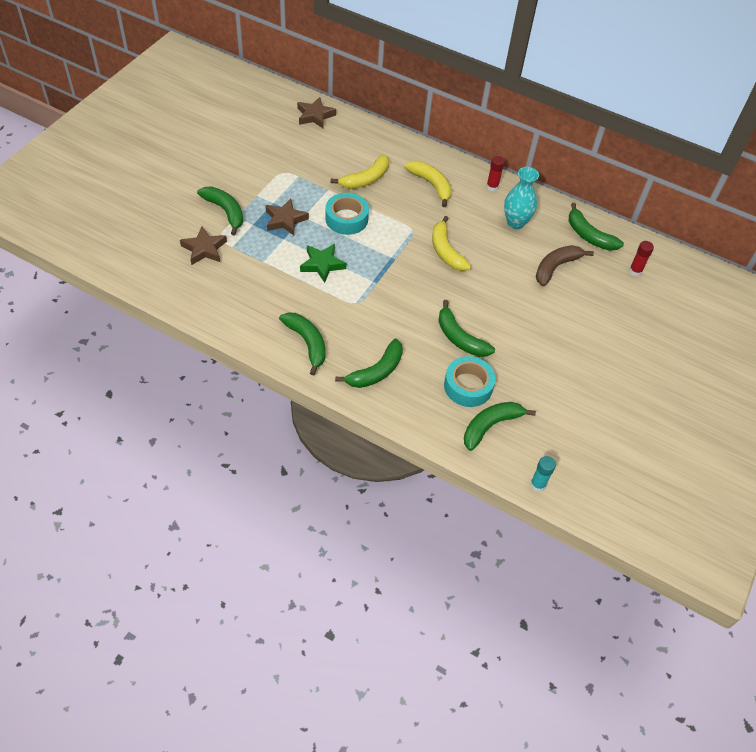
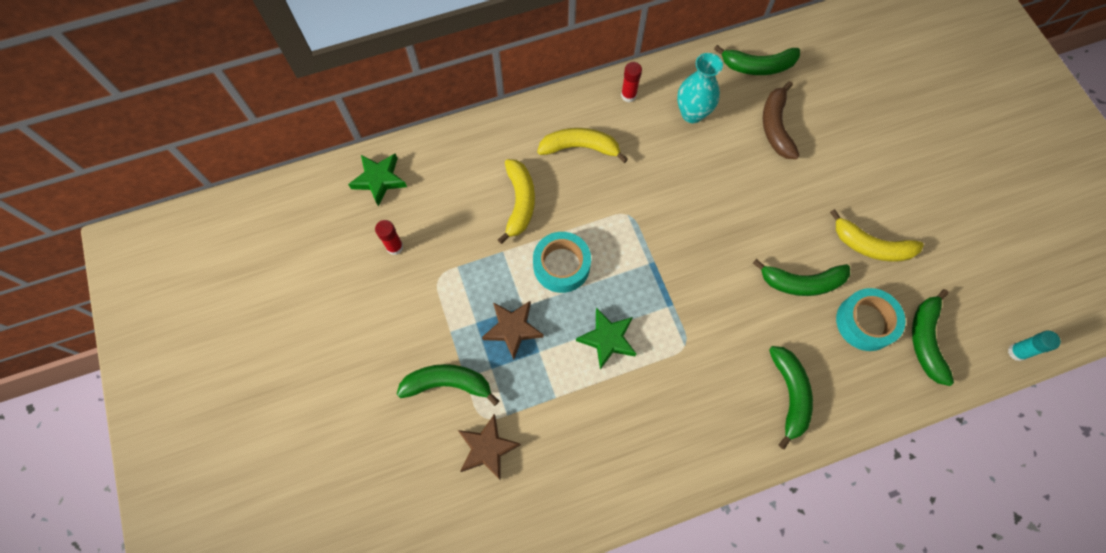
camera: 45 degrees left, 15 degrees up
(307, 343) = (705, 436): green banana -> none
(315, 116) = (379, 180): brown star -> green star
(446, 251) = (681, 206): yellow banana -> yellow banana (871, 246)
(635, 271) = (829, 66): red glue stick -> red glue stick (395, 247)

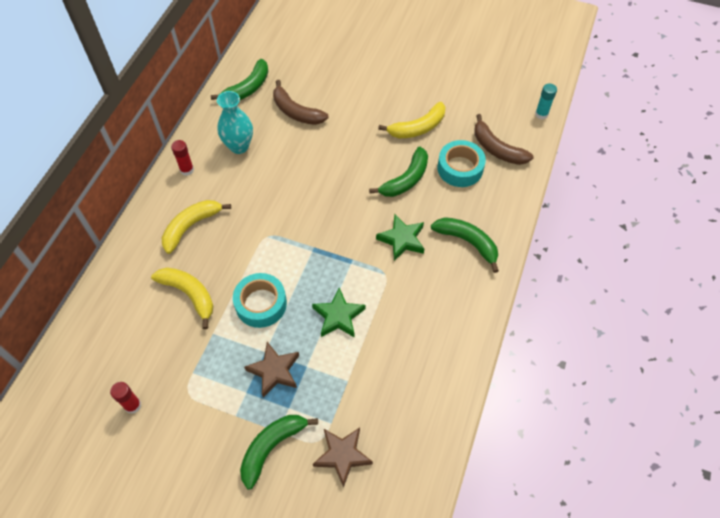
camera: 50 degrees left, 10 degrees down
(379, 180) = (69, 376): green star -> green star (402, 240)
(925, 340) = (497, 149): green banana -> brown banana

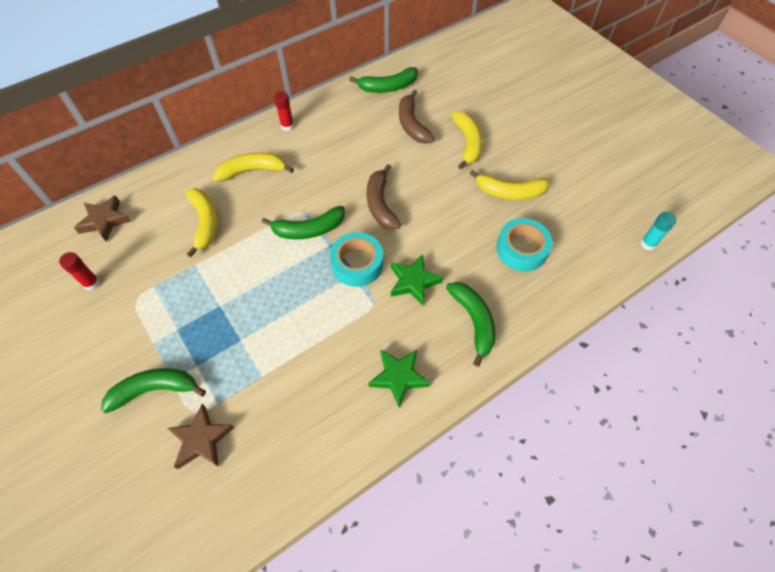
camera: 35 degrees right, 0 degrees up
(239, 146) = (342, 128): turquoise vase -> none
(261, 304) = (250, 264): turquoise tape -> turquoise tape (357, 264)
(274, 371) = (212, 327): brown star -> brown star (105, 221)
(338, 316) = (302, 314): green star -> green star (398, 377)
(354, 104) = (467, 143): none -> yellow banana
(406, 179) = (461, 231): green banana -> green banana (308, 229)
(497, 149) = (574, 251): brown banana -> brown banana (380, 204)

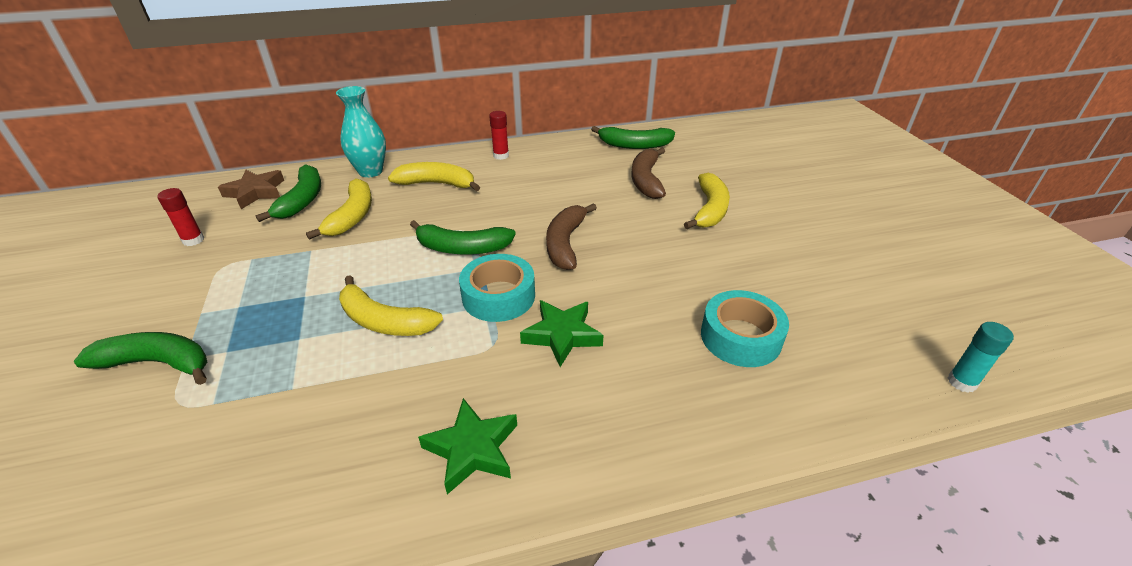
camera: 20 degrees right, 20 degrees down
(188, 172) = (370, 171): none -> turquoise vase
(201, 439) = (157, 441): brown star -> none
(473, 321) = (626, 408): green banana -> green banana (302, 200)
(509, 192) = (748, 269): yellow banana -> yellow banana (384, 321)

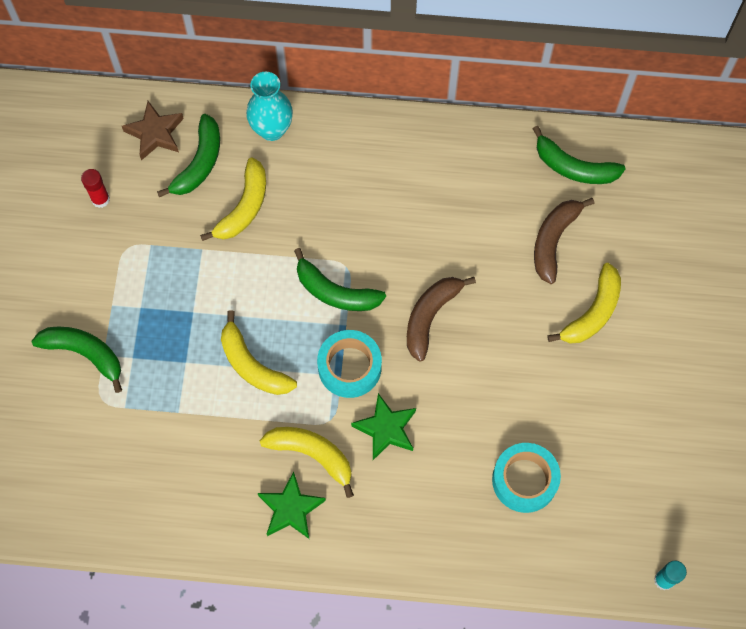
camera: 20 degrees right, 30 degrees up
(437, 184) = (335, 176): yellow banana -> yellow banana (312, 455)
(501, 156) = (416, 141): red glue stick -> none

